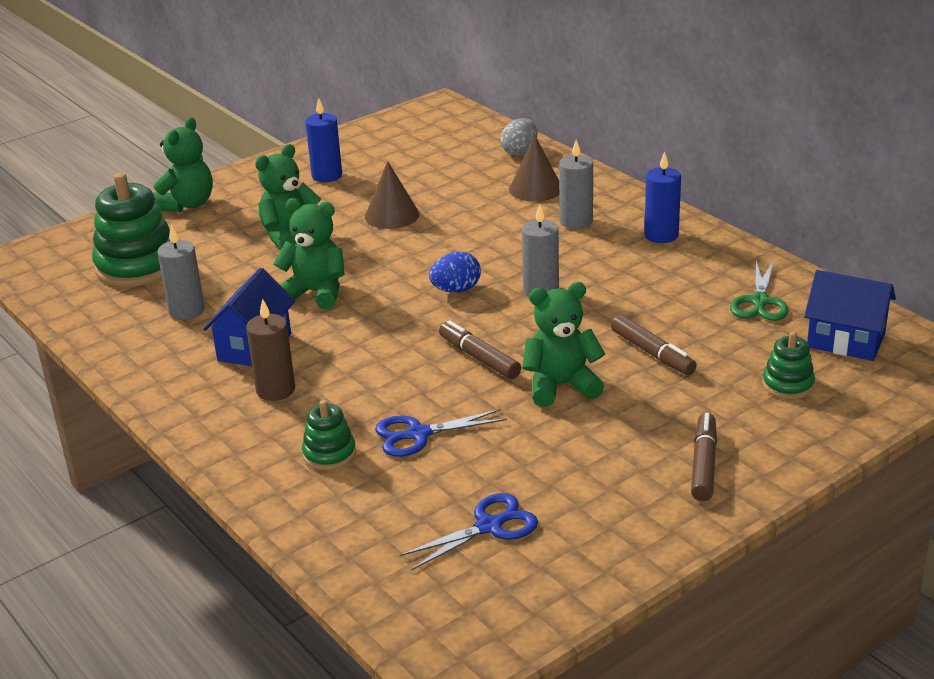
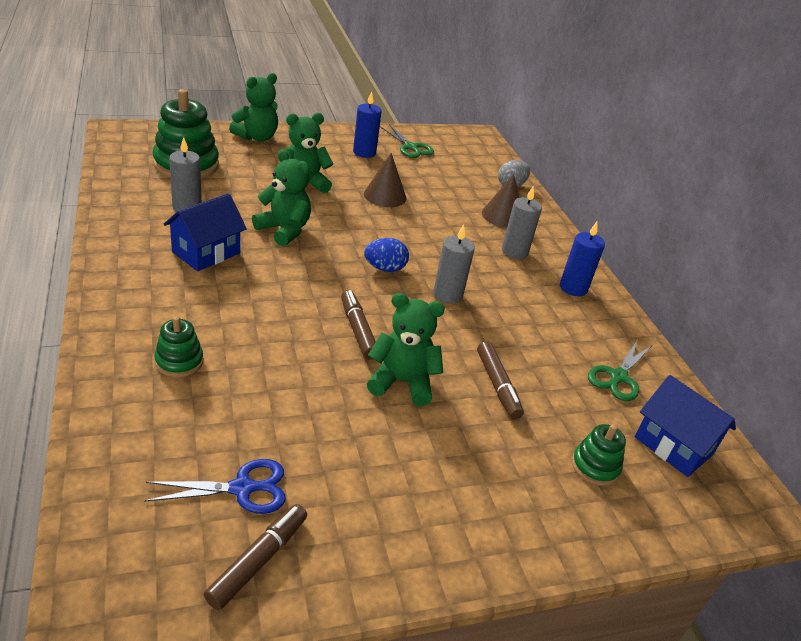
camera: 15 degrees right, 5 degrees up
(275, 390) = (190, 291): brown candle -> none
(374, 150) = (410, 147): none -> green scissors
(418, 434) = (259, 375): blue scissors -> none
(703, 464) = (468, 514): brown marker -> brown marker (258, 561)

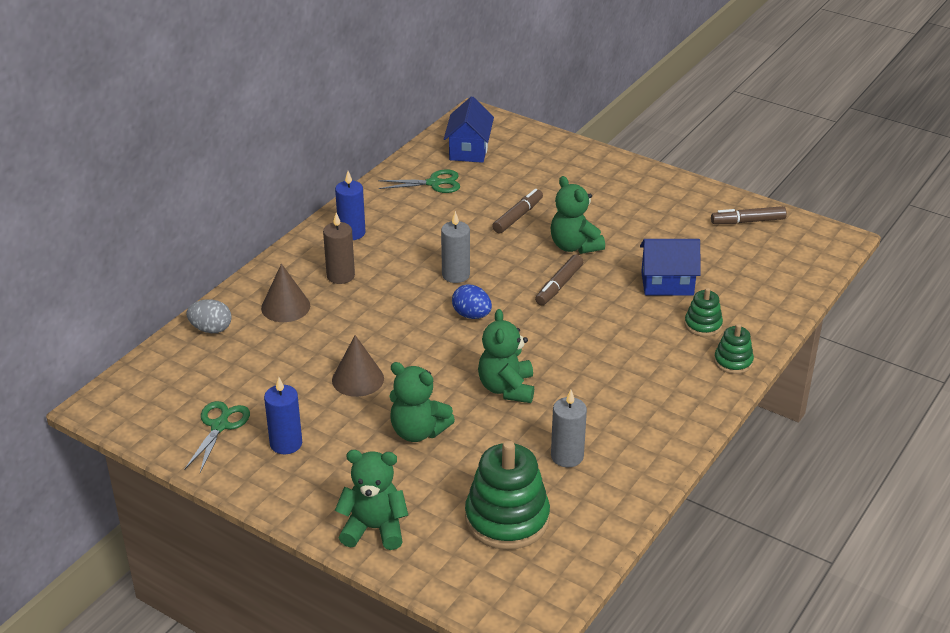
camera: 125 degrees left, 0 degrees up
(206, 253) = (600, 398): blue house -> blue house (667, 283)
(242, 488) = (728, 248): blue scissors -> none
(514, 251) = (340, 276): grey candle -> brown candle
(595, 466) = (529, 166): green stacking toy -> green stacking toy (733, 361)

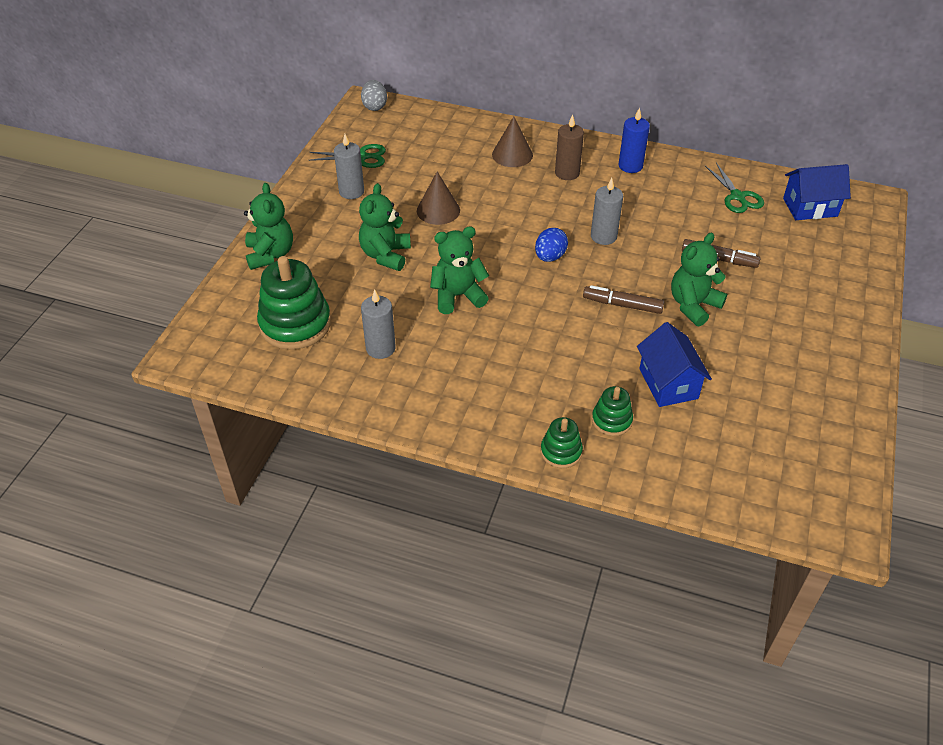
camera: 75 degrees right, 10 degrees up
(211, 329) = (468, 127): grey egg -> grey egg (374, 106)
(286, 443) = (351, 192): blue candle -> grey candle
(748, 221) = (827, 440): brown marker -> none

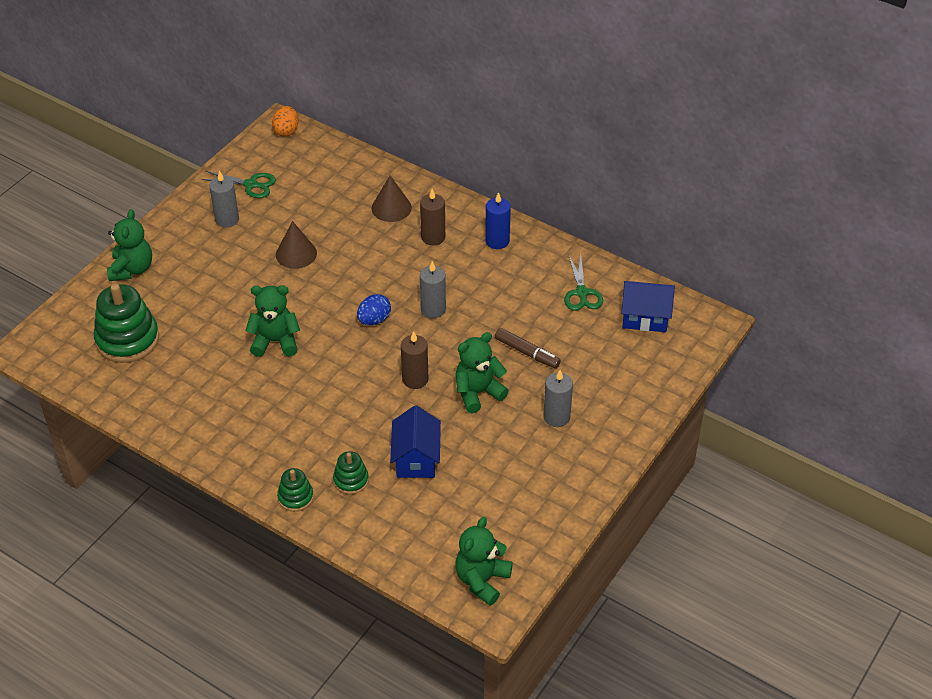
camera: 15 degrees right, 0 degrees up
(374, 106) = (286, 131): grey egg -> orange egg
(380, 348) = (189, 376): grey candle -> grey candle (556, 417)
(385, 255) = (230, 289): green teddy bear -> green teddy bear (482, 580)
(622, 305) = (415, 379): brown marker -> brown candle

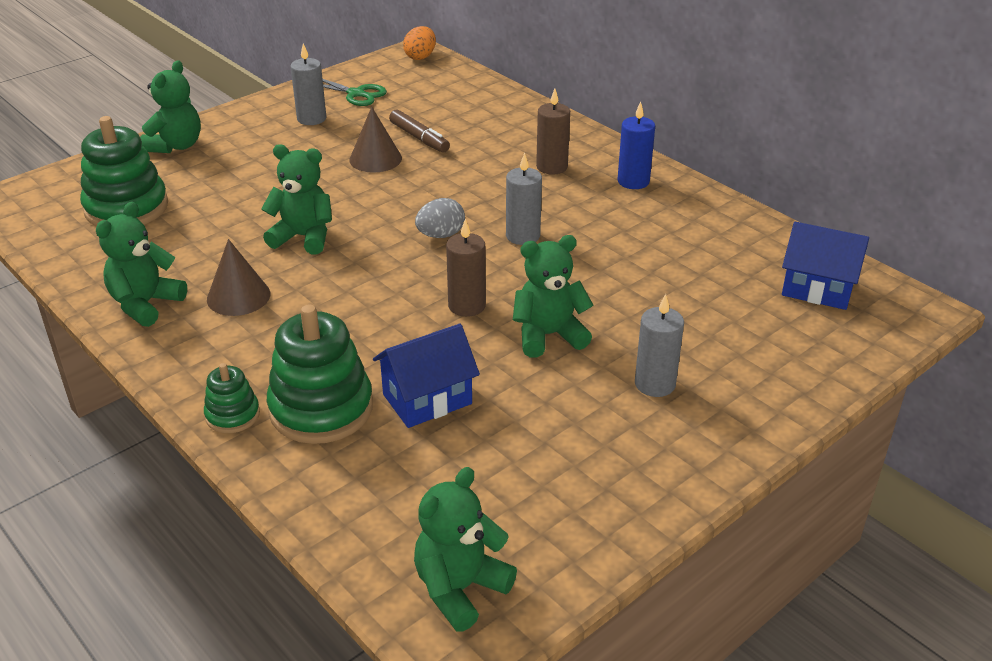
camera: 15 degrees right, 10 degrees down
(190, 423) = (145, 304): none -> green teddy bear
(351, 480) = (321, 408): green stacking toy -> green stacking toy, size x1.93
(374, 320) = (440, 235): blue egg -> grey egg
(391, 208) = (511, 134): brown cone -> brown cone (238, 296)
(416, 459) = (427, 399): blue house -> blue house turned 45 degrees clockwise
(527, 352) = (634, 301): brown marker -> brown marker (419, 138)
(581, 293) = (732, 249): green scissors -> none

